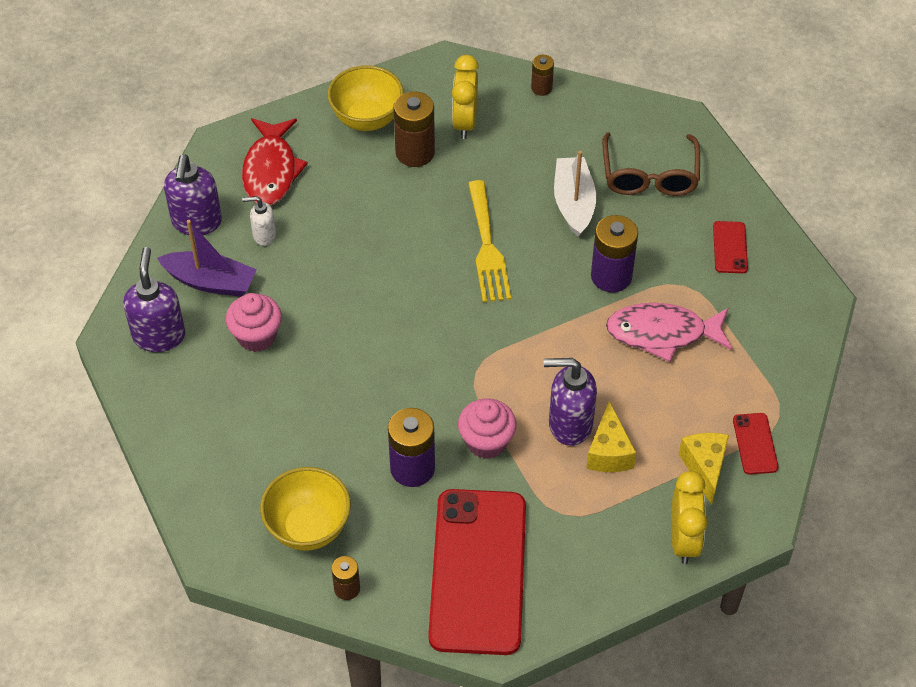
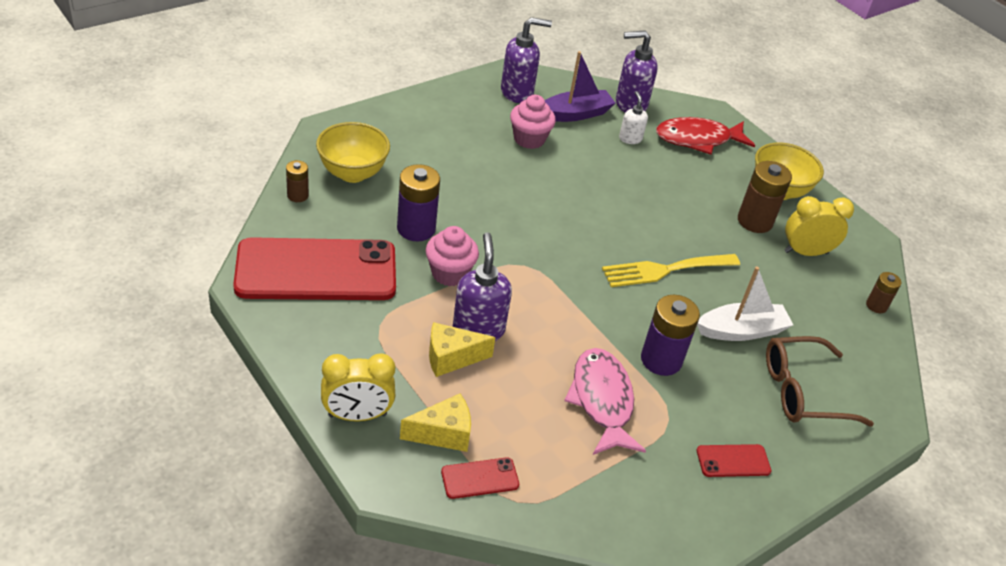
camera: 75 degrees right, 10 degrees down
(210, 282) = (575, 114): purple boat -> purple boat turned 120 degrees counterclockwise

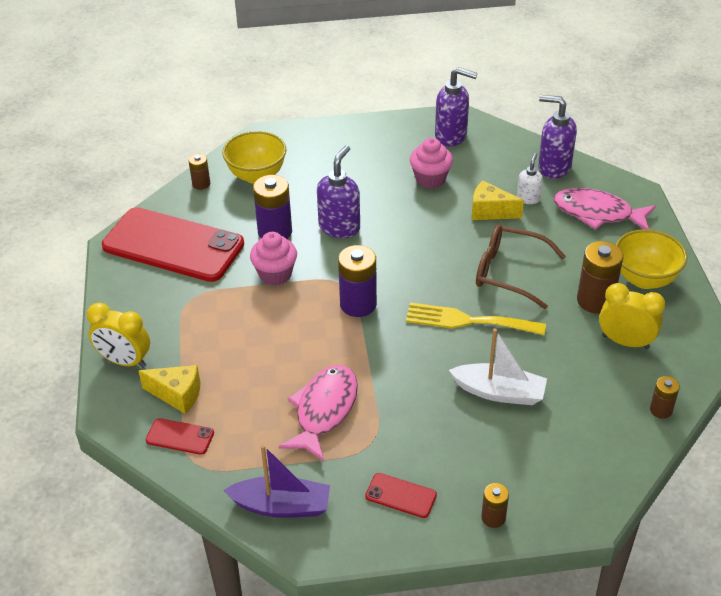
camera: 35 degrees right, 0 degrees up
(451, 358) = (226, 340): yellow cheese -> yellow cheese (490, 211)
(478, 329) = (265, 324): purple soap dispenser -> purple soap dispenser (339, 227)
(575, 114) = (491, 165): purple boat -> purple boat (281, 506)
(661, 360) = (403, 394): purple battery -> purple battery (358, 304)
(698, 139) = (597, 213): red fish -> pink fish
(802, 391) = (516, 461): brown glasses -> brown glasses (509, 272)
(824, 452) = (493, 517): none -> brown battery

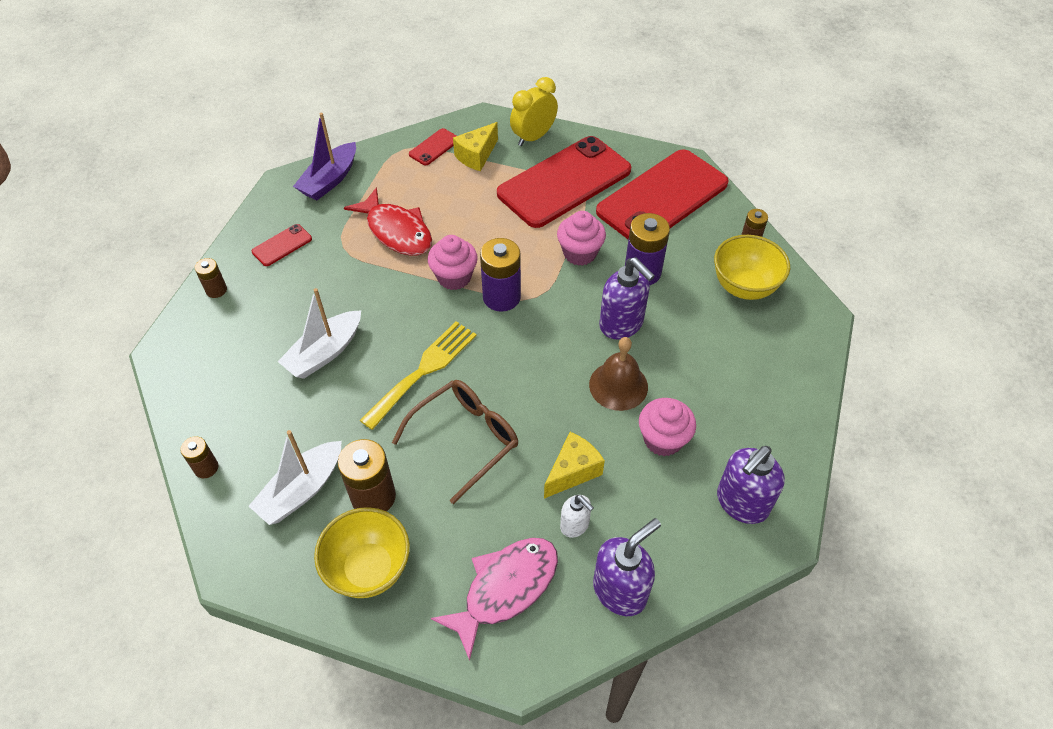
camera: 115 degrees right, 10 degrees up
(185, 314) = (564, 182): none -> red phone
(324, 410) = (396, 231): pink fish -> red fish
(355, 343) = (454, 277): none -> pink cupcake
(400, 212) = (618, 385): none -> brown bell
(625, 342) = (302, 490): yellow clock -> white boat

